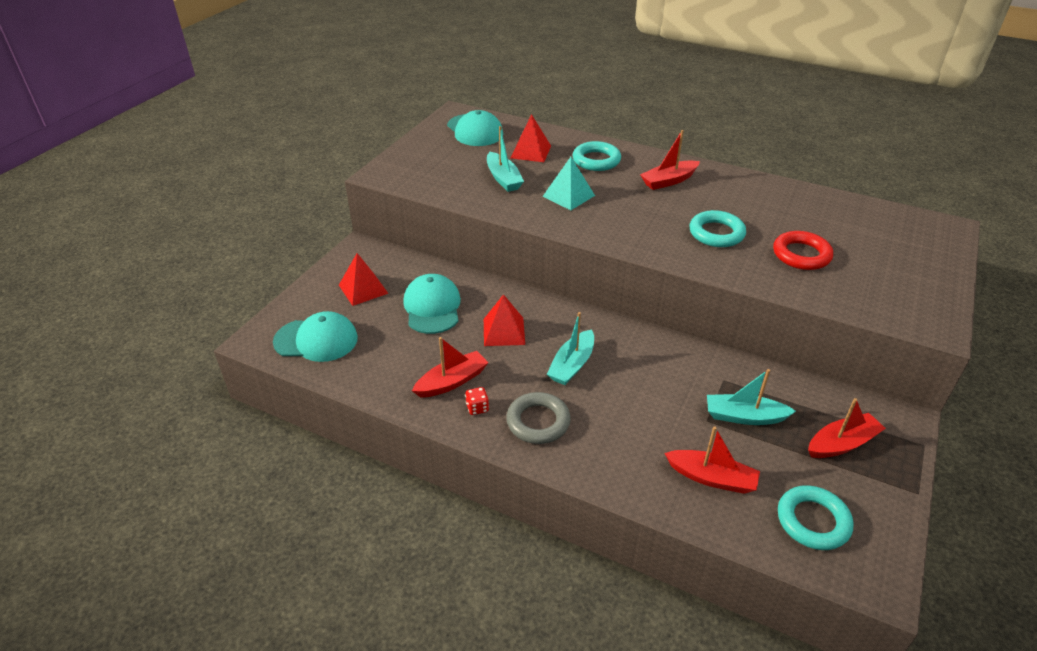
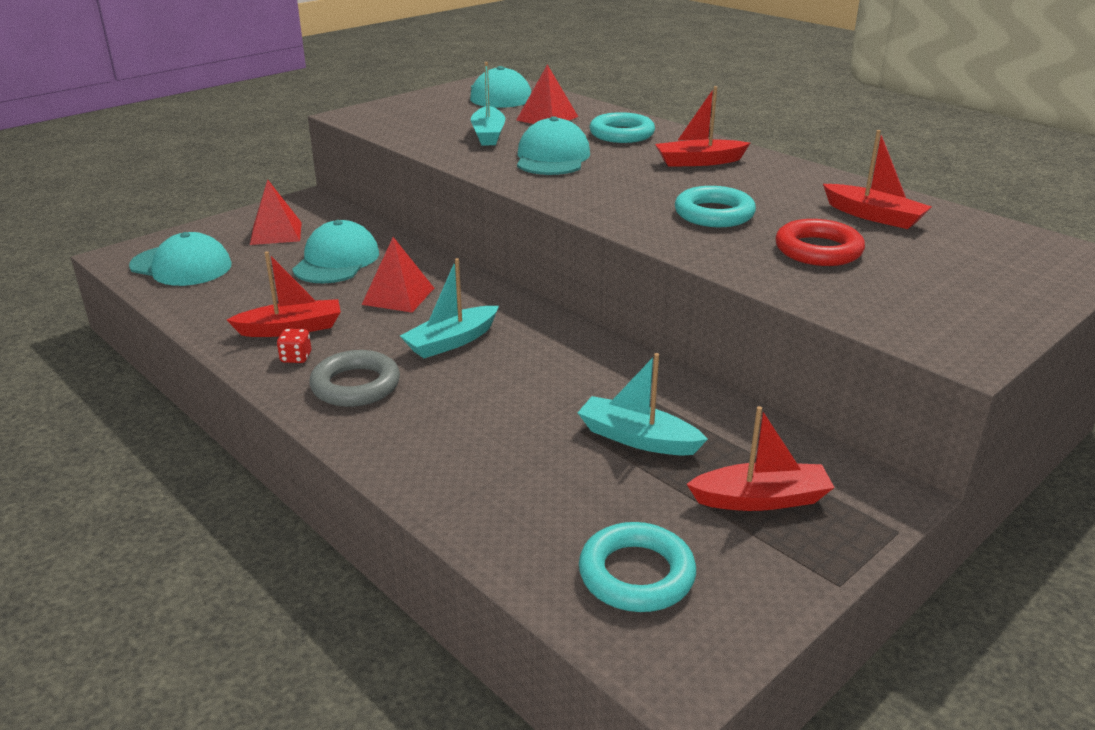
camera: 20 degrees right, 10 degrees down
(568, 196) = (552, 157): turquoise pyramid -> turquoise cap
(712, 478) = (530, 491): red boat -> red boat (874, 216)

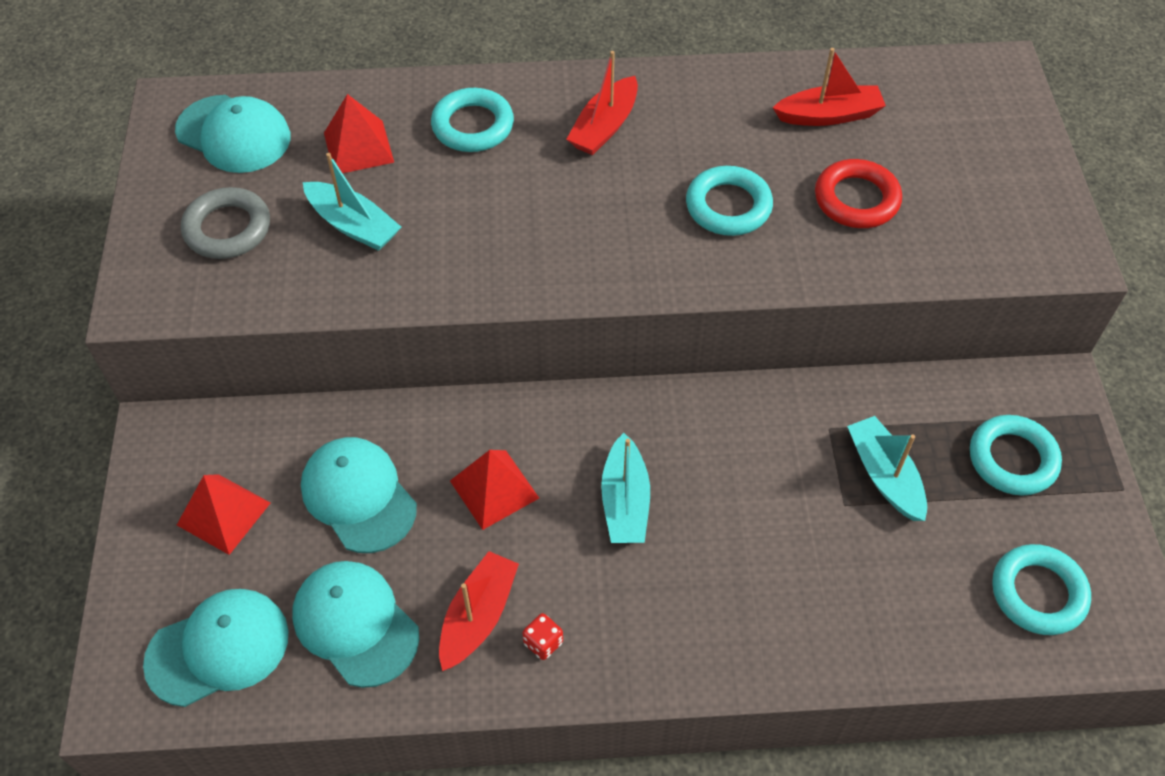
camera: 50 degrees left, 25 degrees up
(355, 385) = (638, 621): grey ring -> grey ring (227, 228)
(552, 157) = (477, 220): turquoise cap -> turquoise cap (355, 624)
(637, 438) = (884, 475): turquoise boat -> turquoise boat turned 90 degrees clockwise
(761, 499) = (1012, 459): red boat -> turquoise ring

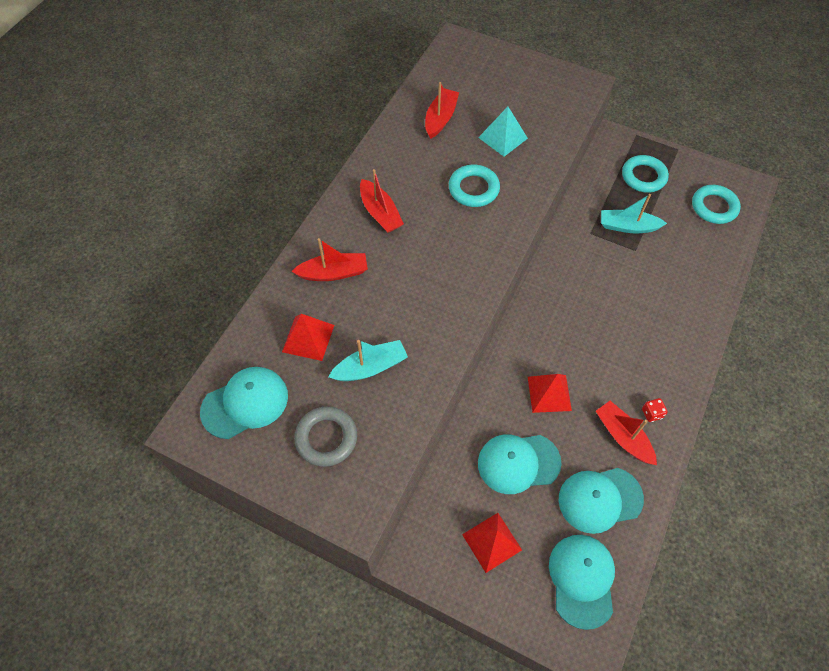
camera: 60 degrees left, 5 degrees up
(473, 126) = (333, 273): turquoise ring -> red boat
(625, 501) = (588, 338): turquoise boat -> none
(856, 199) = (503, 138): red ring -> turquoise pyramid

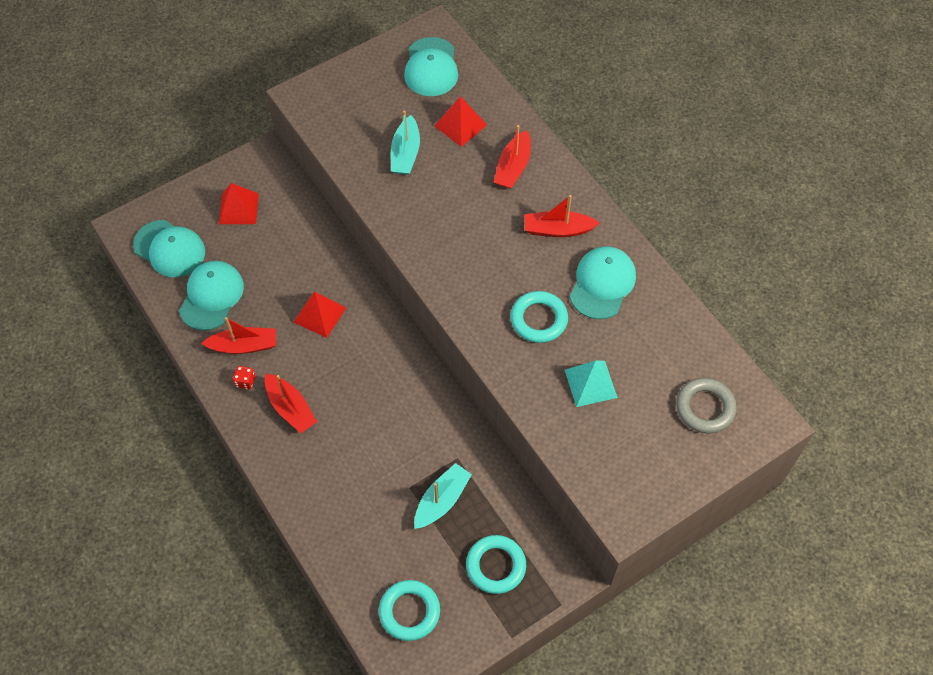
camera: 120 degrees right, 0 degrees up
(326, 438) = (368, 103): grey ring -> grey ring (705, 408)
(440, 118) = (652, 340): red boat -> red boat (290, 408)
(518, 463) = (280, 258): turquoise cap -> turquoise cap (602, 284)

